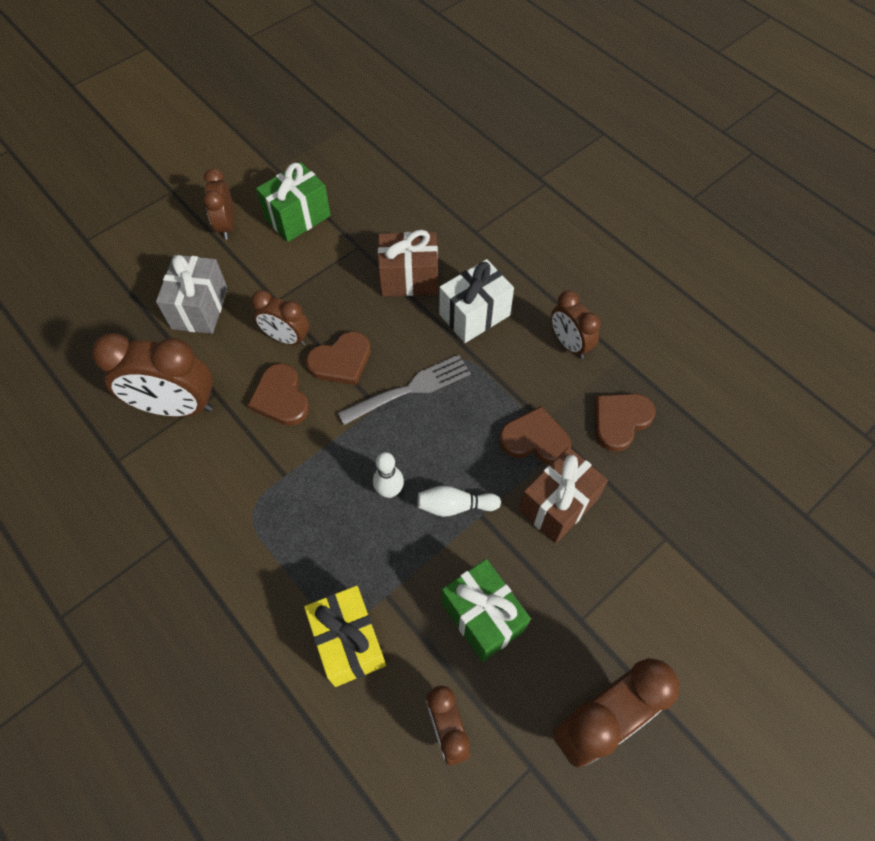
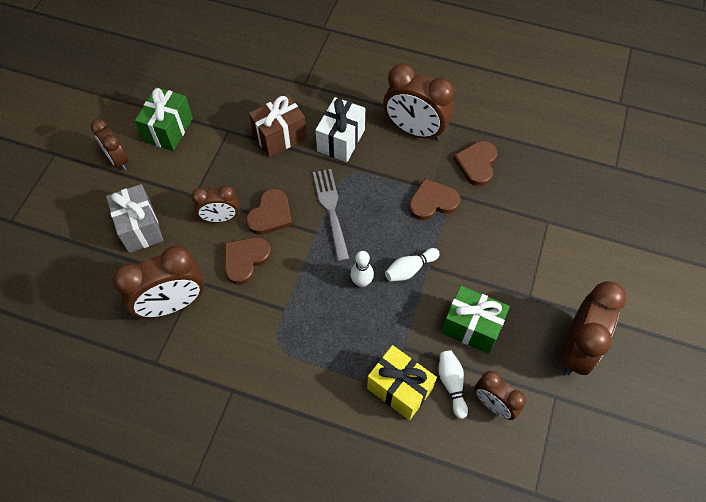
camera: 30 degrees left, 0 degrees up
(281, 398) = (245, 260): brown heart -> brown heart turned 90 degrees clockwise
(410, 389) = (331, 209): grey fork -> grey fork turned 45 degrees counterclockwise
(413, 673) = (451, 384): none -> white bowling pin
(558, 505) = (472, 235): brown gift -> none
(569, 344) = (415, 130): brown clock -> brown clock, size x1.68

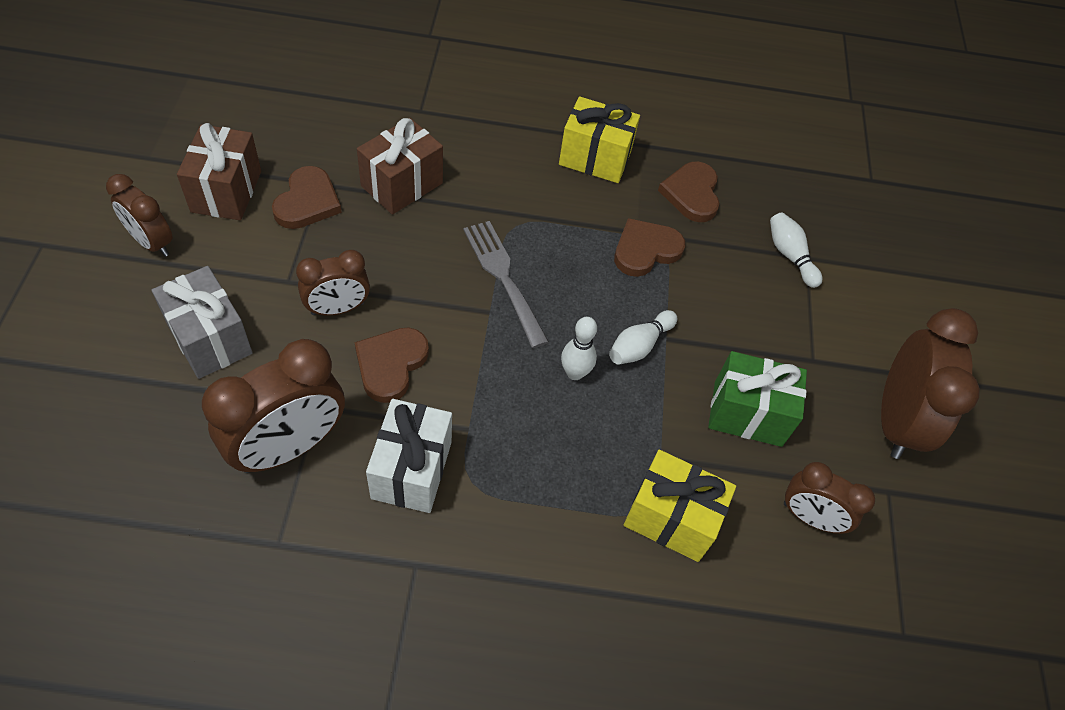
camera: 20 degrees left, 5 degrees down
(169, 130) = (226, 191): green gift -> brown gift
(270, 214) = (414, 295): brown heart -> brown heart (307, 202)
(341, 140) = (493, 181): white gift -> white gift (411, 470)
(415, 130) = (595, 158): brown clock -> yellow gift
(451, 384) = (743, 498): white bowling pin -> white bowling pin (790, 255)

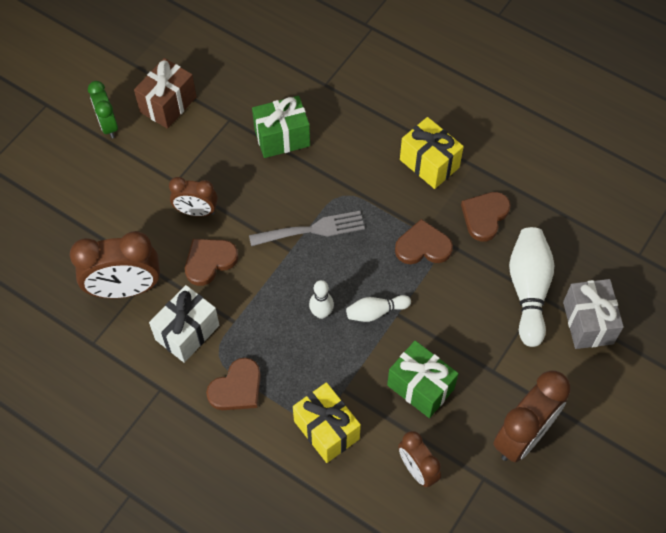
camera: 35 degrees right, 5 degrees up
(152, 242) = (108, 125): brown clock -> green clock
(210, 339) = (112, 203): grey gift -> grey gift (588, 323)
(307, 202) = (214, 129): brown heart -> brown heart (237, 388)
(402, 184) = (282, 138): brown gift -> green gift
(503, 277) = (312, 229): grey fork -> grey fork turned 75 degrees clockwise
(790, 255) = (528, 290): white bowling pin -> white bowling pin, size x1.83

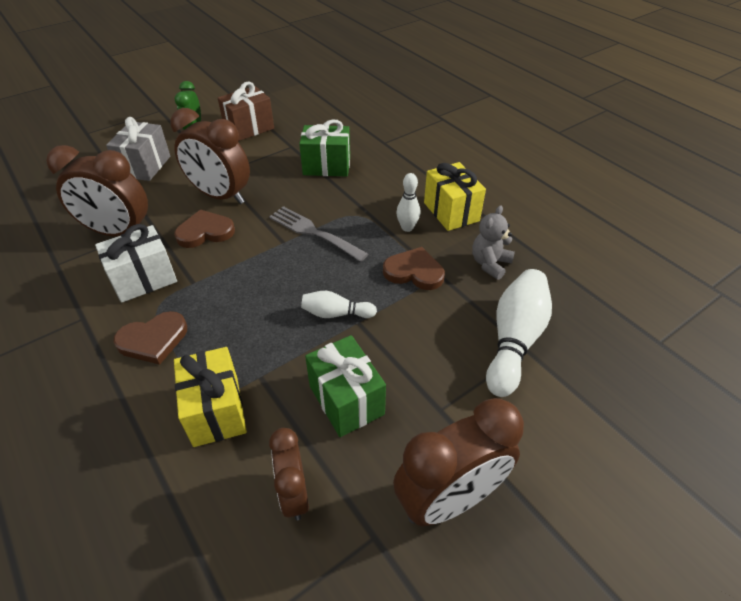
camera: 20 degrees right, 15 degrees down
(196, 211) = (220, 196): brown clock -> brown clock, size x1.68
(312, 229) = (313, 232): grey fork -> grey fork turned 150 degrees counterclockwise
(321, 313) = (280, 299): white bowling pin -> white bowling pin (407, 228)
(484, 216) = (490, 264): brown heart -> grey teddy bear
(588, 323) = (577, 393): grey gift -> grey gift (145, 166)

